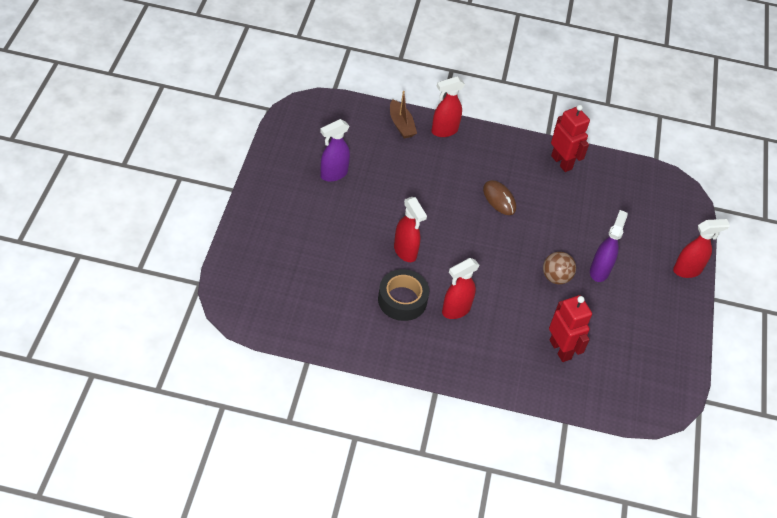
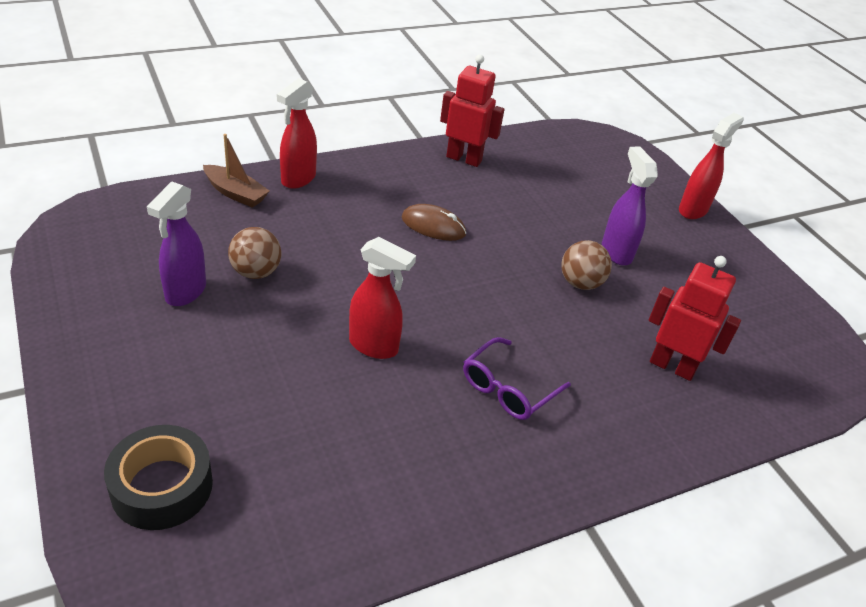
camera: 35 degrees left, 10 degrees down
(376, 180) = (256, 272): none -> brown ball
(402, 300) = (427, 415): black tape -> black tape (162, 486)
(455, 310) = (508, 389): red spray bottle -> purple glasses

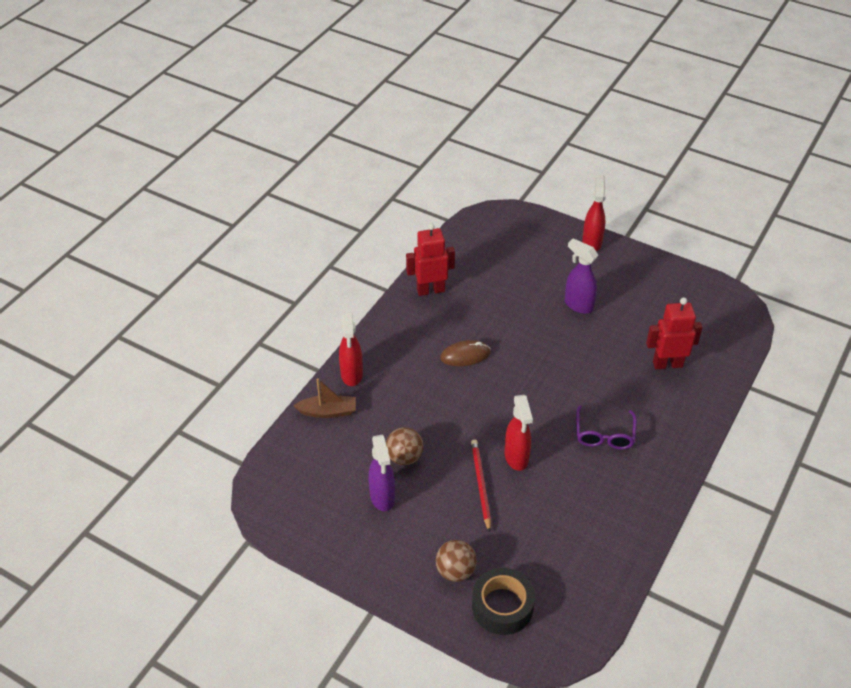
camera: 30 degrees left, 5 degrees up
(301, 346) = (480, 484): none -> red pencil
(374, 346) = (516, 458): red spray bottle -> red spray bottle turned 90 degrees clockwise
(580, 283) = (579, 341): brown ball -> brown ball (455, 571)

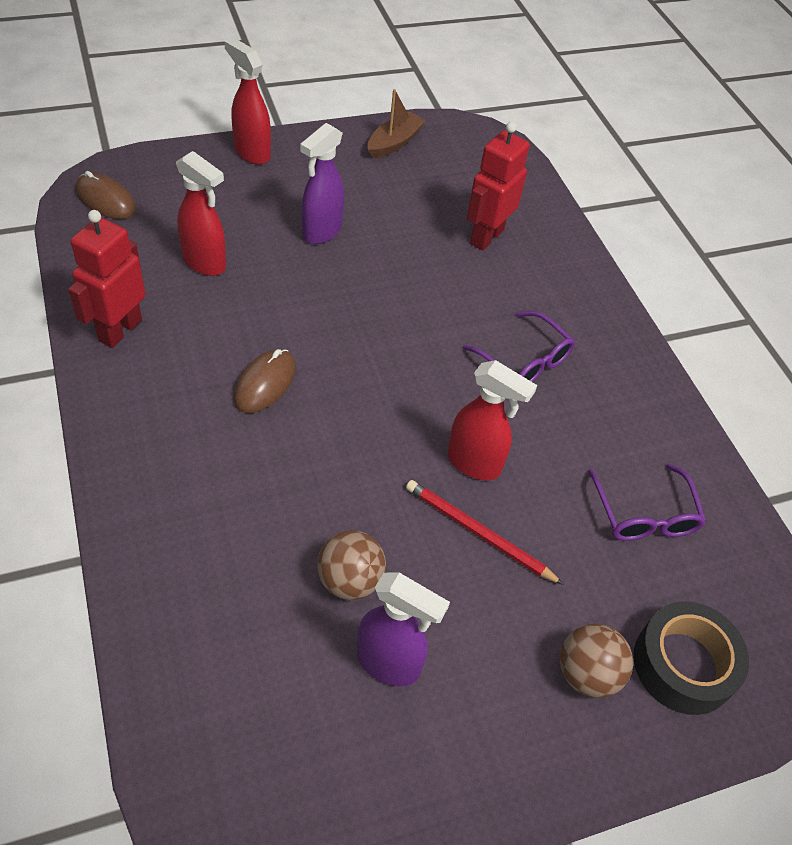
camera: 55 degrees left, 5 degrees up
(328, 411) = (169, 609): brown boat -> brown boat (394, 143)
(351, 375) = (142, 526): red spray bottle -> red spray bottle (205, 263)
(491, 225) = (106, 200): none -> brown mouse
(570, 542) = (644, 515): none -> purple glasses
(578, 305) = (321, 232): purple spray bottle -> purple spray bottle turned 45 degrees counterclockwise

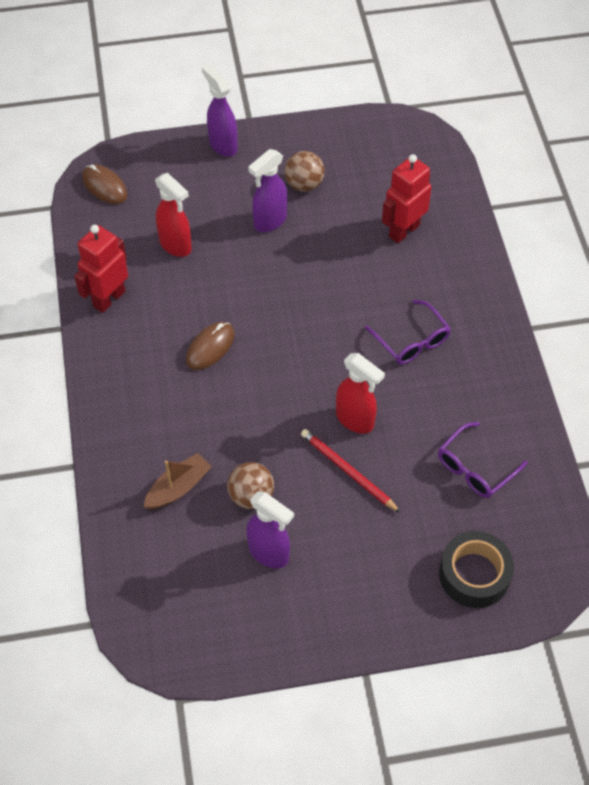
camera: 15 degrees right, 5 degrees up
(251, 152) = (223, 145): red spray bottle -> purple spray bottle
(394, 143) = (343, 138): brown boat -> brown boat (178, 488)
(587, 673) = (403, 573): brown ball -> brown ball (304, 184)
(644, 515) = (475, 468): purple glasses -> purple glasses turned 45 degrees clockwise

